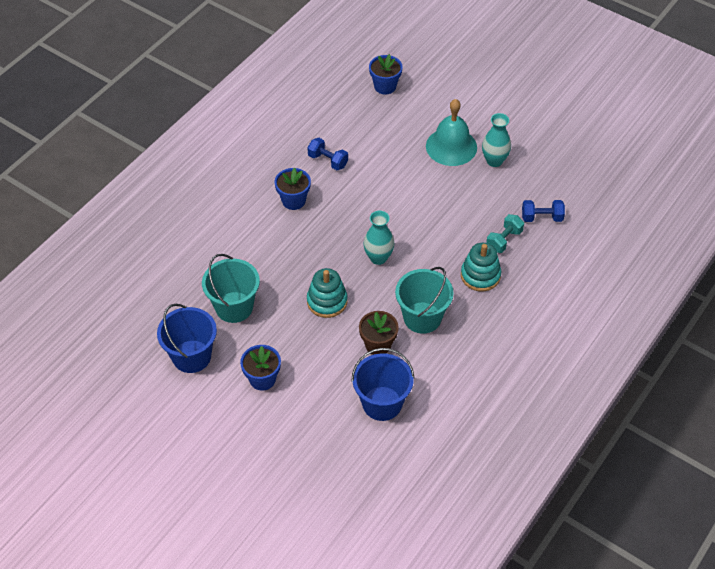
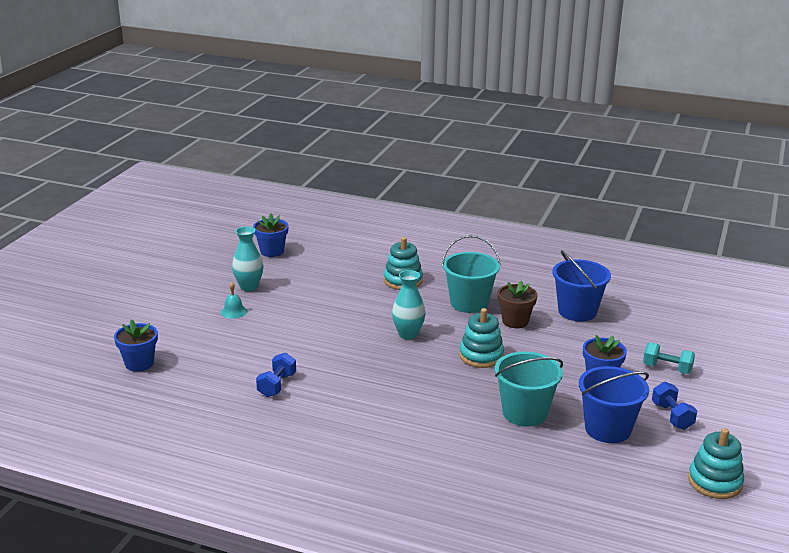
camera: 105 degrees left, 25 degrees down
(100, 402) = (715, 482): none -> turquoise stacking toy
(293, 200) = (349, 399): blue flower pot -> blue flower pot (272, 251)
(451, 146) = (233, 312): turquoise bell -> turquoise bell, size x0.46
(504, 240) = (354, 273): turquoise dumbbell -> turquoise dumbbell (667, 368)
(541, 218) = (318, 259): blue dumbbell -> blue dumbbell (672, 416)

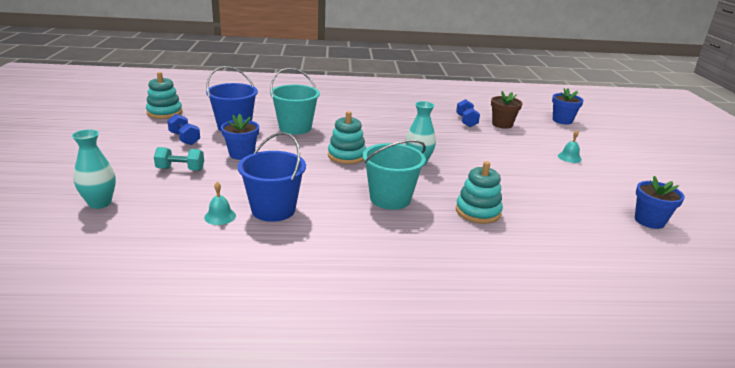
camera: 155 degrees right, 0 degrees up
(249, 287) = (596, 179): turquoise vase -> turquoise vase (100, 203)
(515, 321) = (334, 188): brown flower pot -> brown flower pot (502, 124)
(623, 313) = (220, 216): none -> turquoise bell

